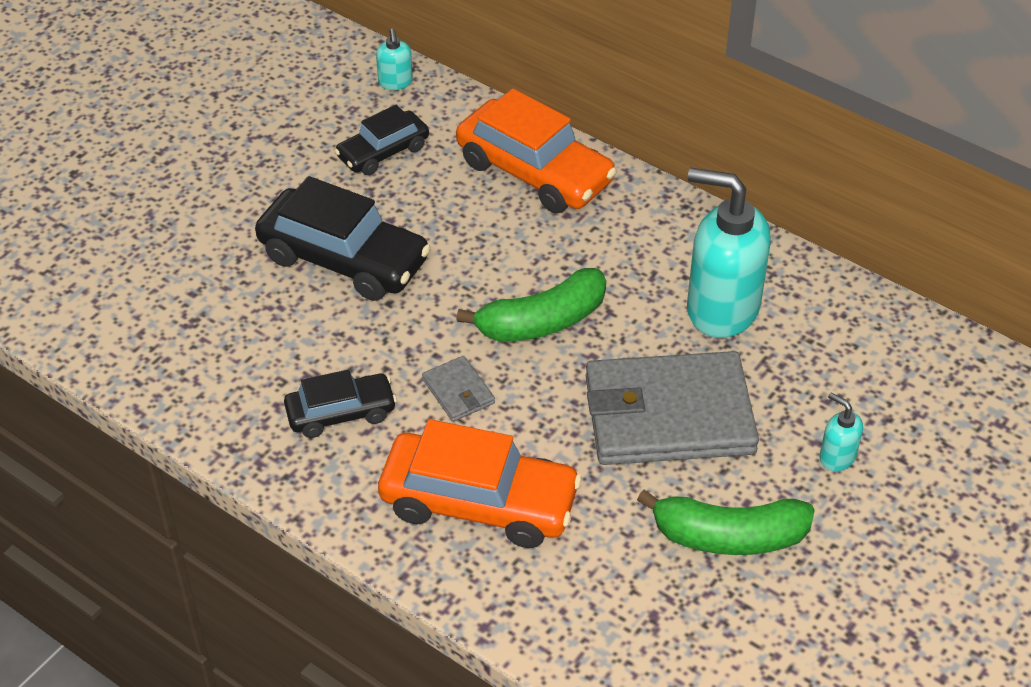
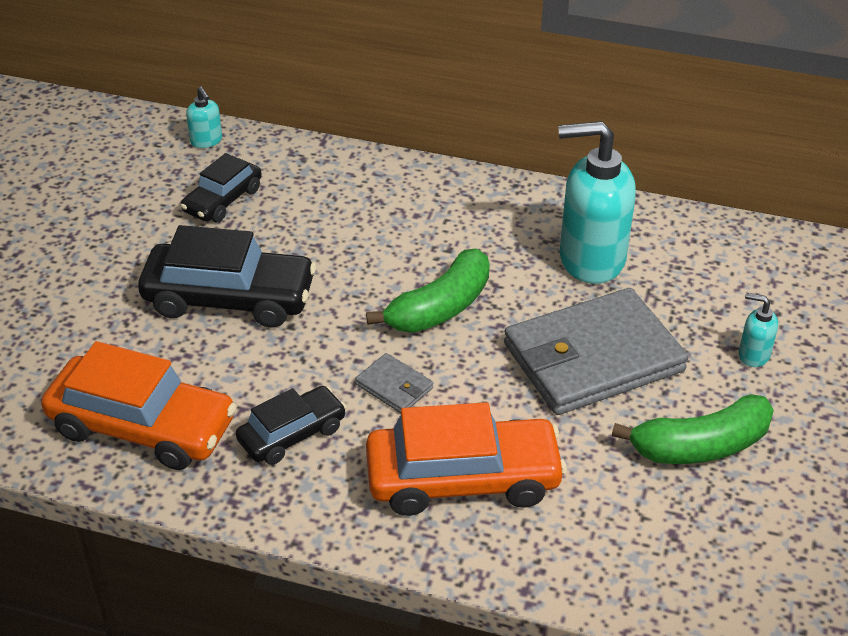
camera: 20 degrees left, 5 degrees down
(534, 172) = (370, 186): orange car -> orange car (143, 426)

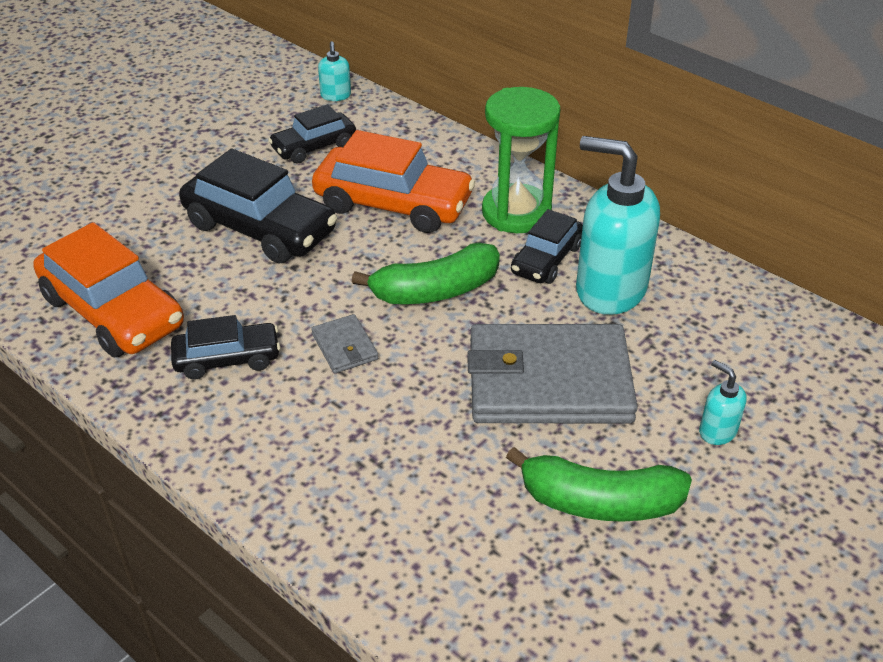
camera: 25 degrees right, 0 degrees up
(462, 211) = (516, 212): none -> green hourglass
(463, 479) = (346, 451): orange car -> orange car (393, 204)
(518, 248) = (546, 259): none -> black car

